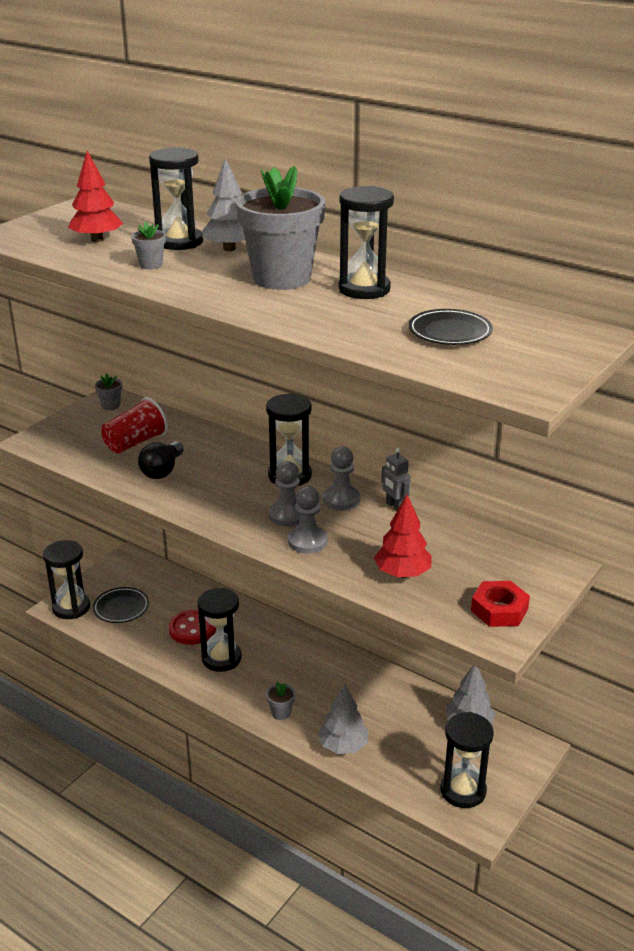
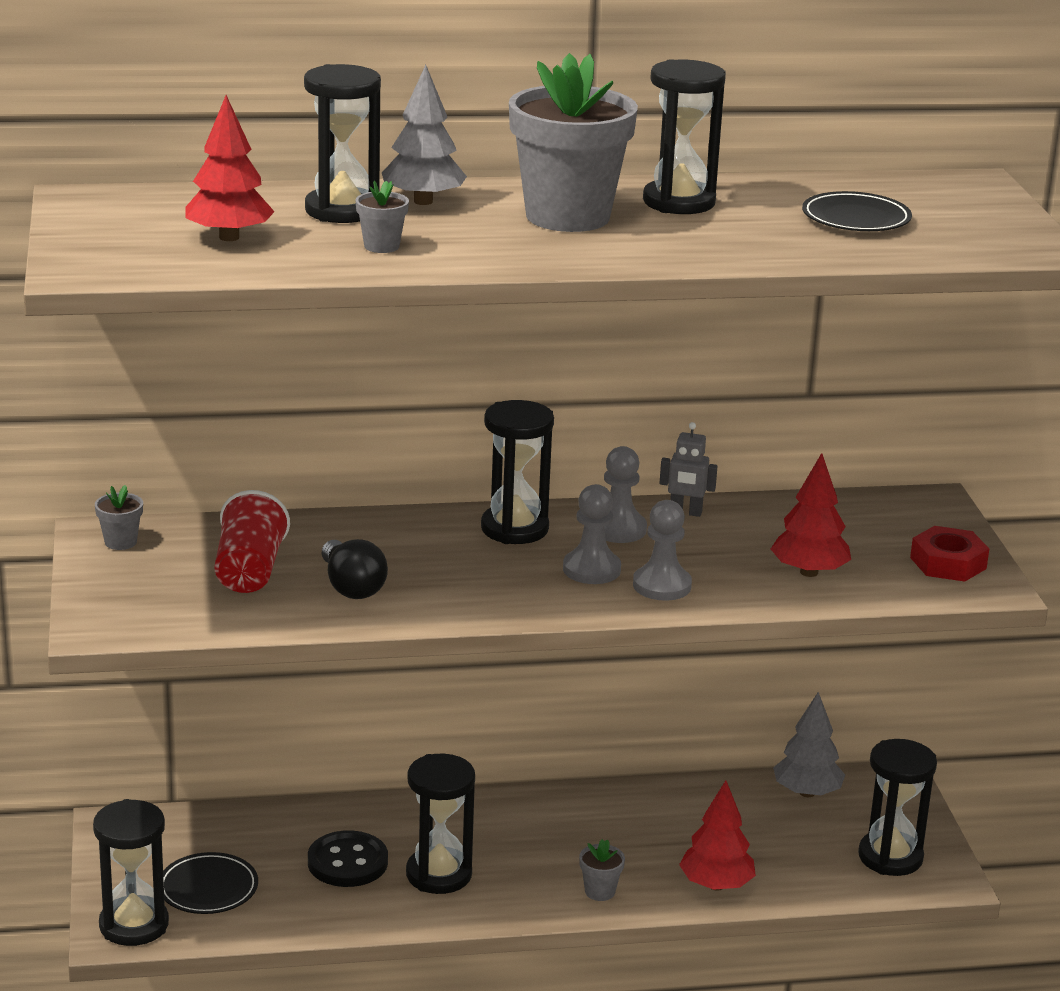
camera: 45 degrees left, 5 degrees down
(192, 629) = (347, 862): red button -> black button
(343, 746) = (716, 885): grey tree -> red tree

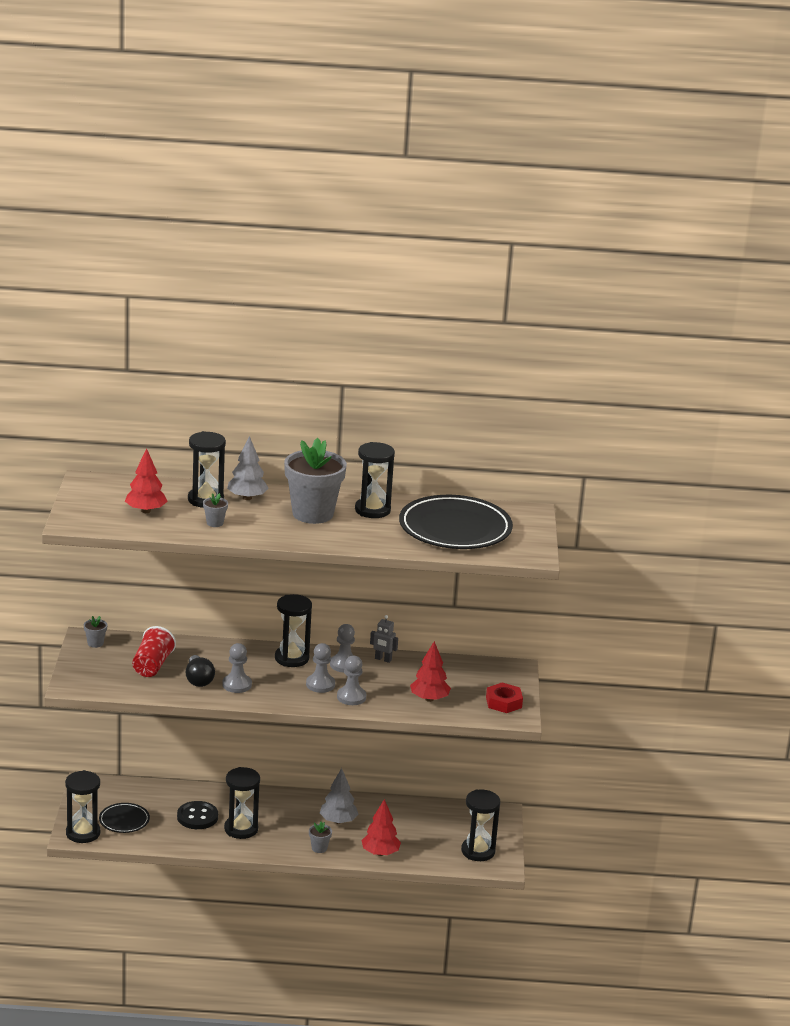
camera: 10 degrees right, 0 degrees up
(431, 588) = (237, 685): none -> grey pawn
(807, 792) = (450, 813): grey tree -> grey tree (338, 821)
(856, 218) = (455, 529): black plate -> black plate, size x2.10

